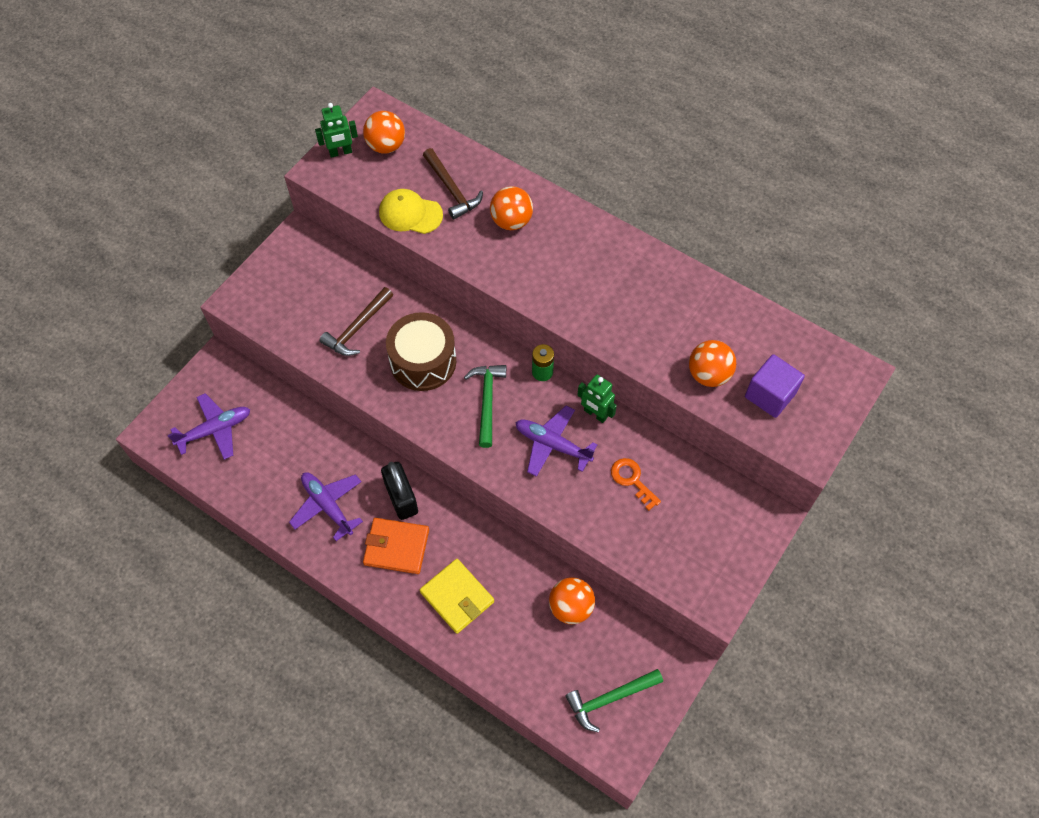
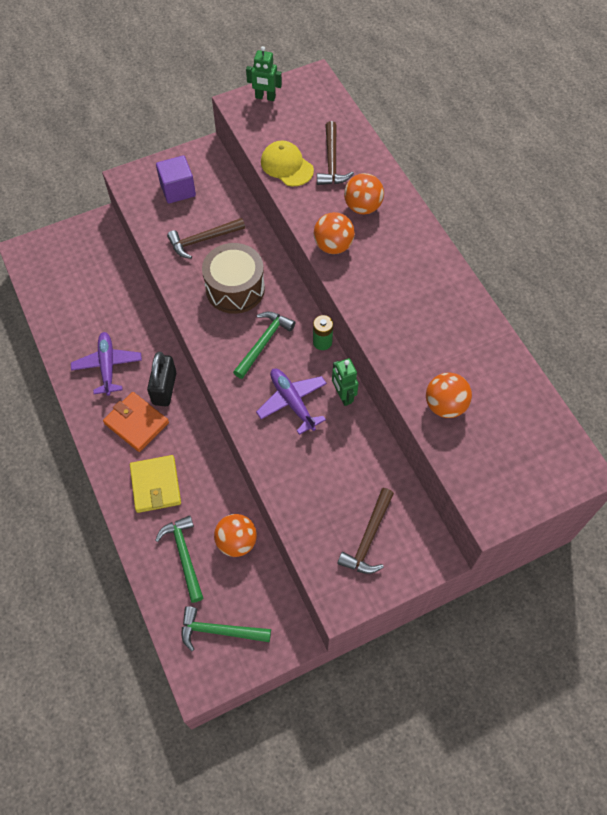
camera: 30 degrees right, 0 degrees up
(215, 430) = (67, 271): purple plane -> none
(386, 146) = (303, 107): orange ball -> orange ball (333, 246)
(530, 648) = (184, 555): none -> green hammer
(632, 480) = (338, 464): orange key -> none
(703, 534) = (368, 538): none -> brown hammer
(770, 395) = (488, 449): purple cube -> purple cube (178, 190)

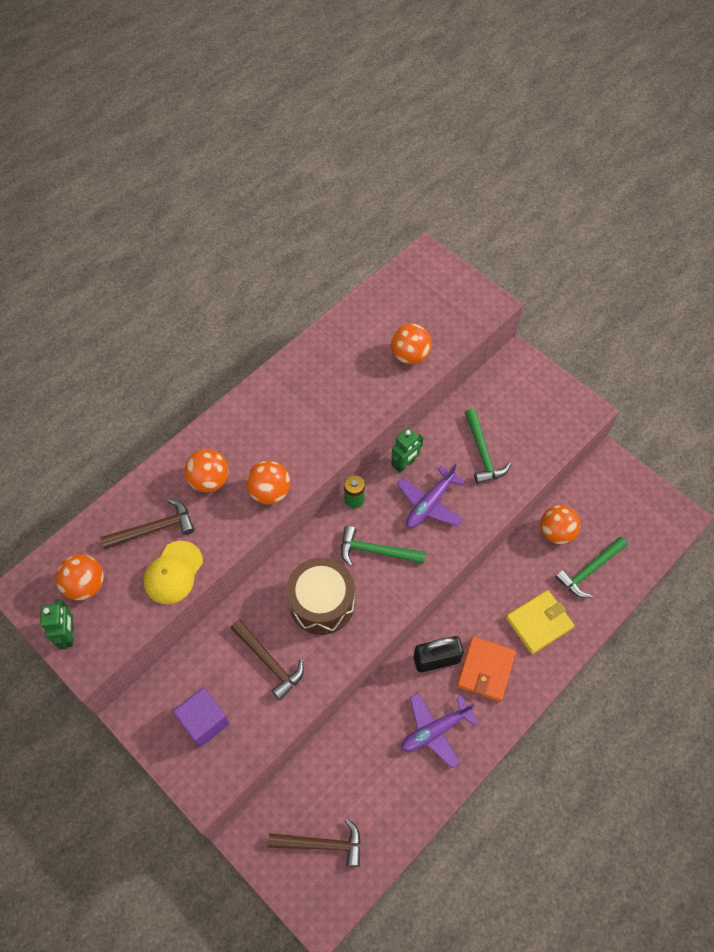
camera: 110 degrees left, 0 degrees up
(219, 630) = (635, 517): green hammer -> green hammer (482, 453)
(301, 113) = (85, 585): none -> orange ball
(368, 538) = (527, 407): brown hammer -> brown hammer (322, 844)

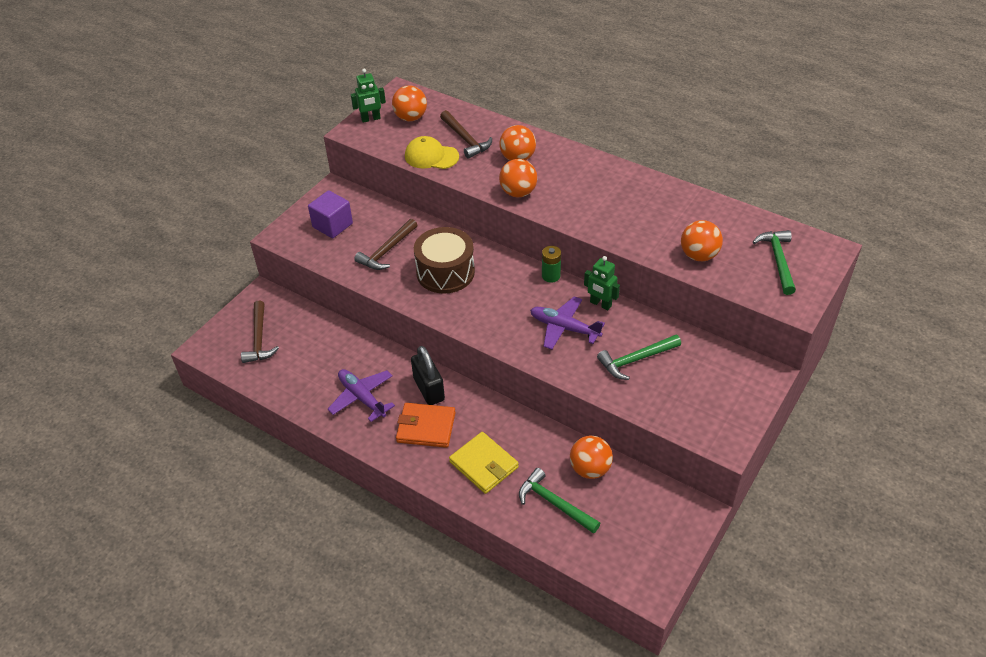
camera: 80 degrees right, 15 degrees down
(376, 551) = (503, 298): green hammer -> green hammer (778, 260)

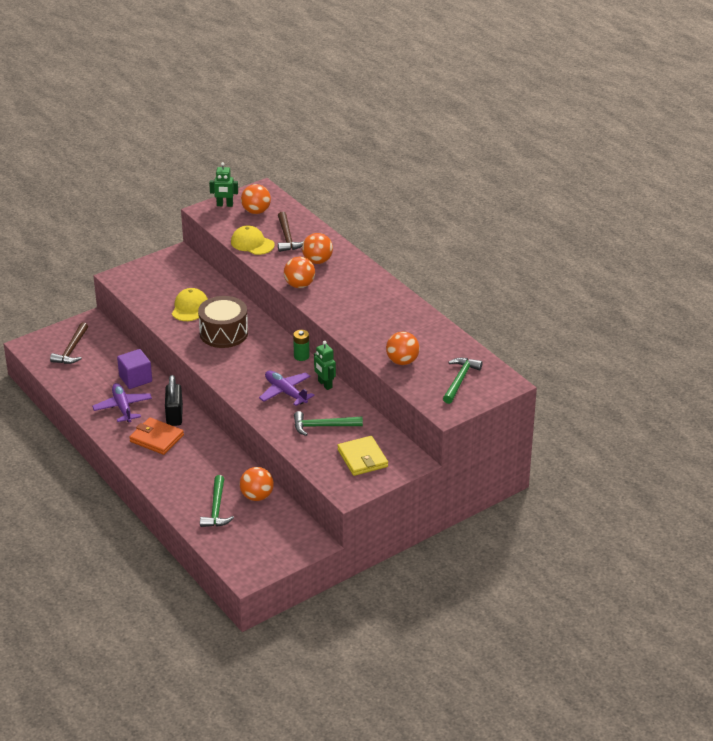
camera: 20 degrees right, 10 degrees down
(332, 225) = (161, 279): purple cube -> purple cube (135, 379)
(387, 251) = (190, 307): brown hammer -> yellow cap
(484, 465) = (182, 472): yellow wallet -> yellow wallet (362, 458)
(554, 503) = (216, 509): green hammer -> green hammer turned 150 degrees counterclockwise

